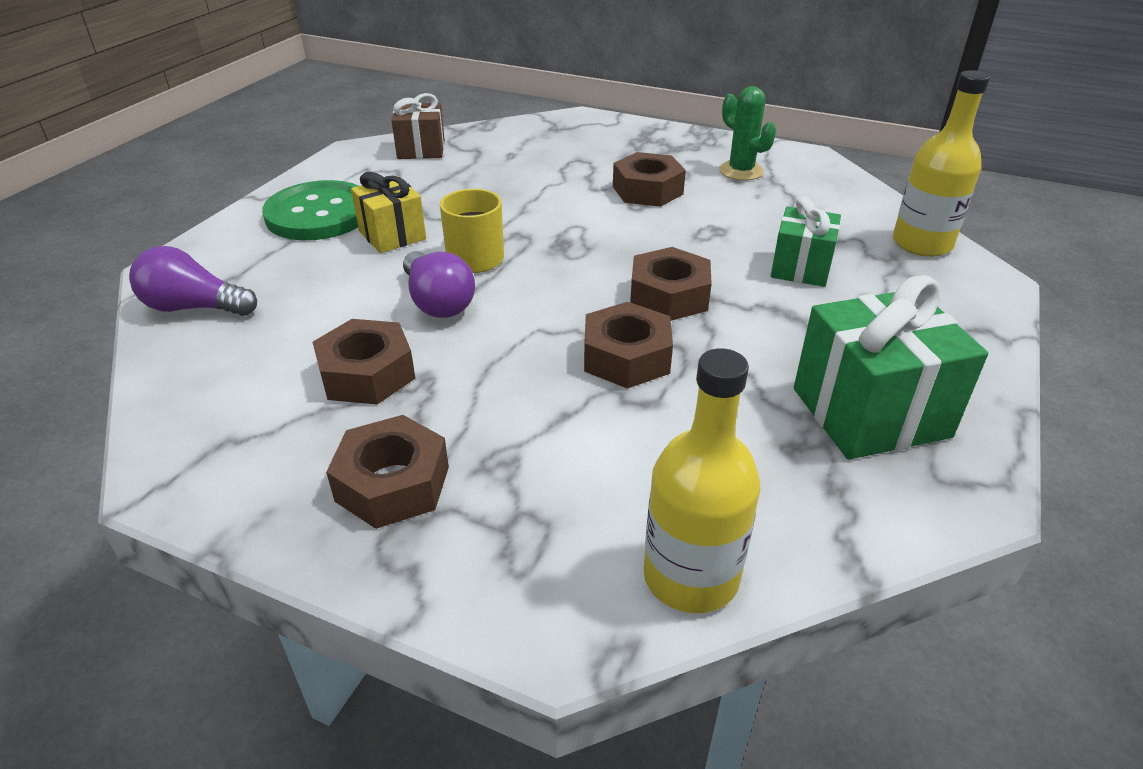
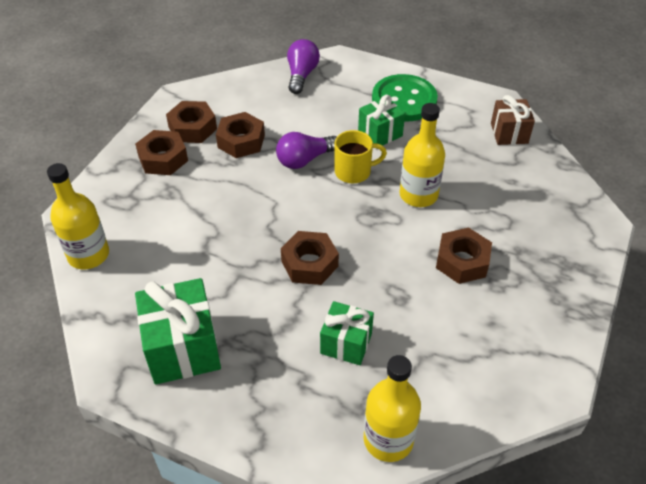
camera: 90 degrees right, 10 degrees up
(392, 235) = (380, 133): yellow gift -> green gift
(530, 211) = (418, 195): none -> yellow bottle
(626, 357) = (246, 240): brown nut -> brown nut (192, 128)
(741, 171) = (510, 329): green cactus -> none

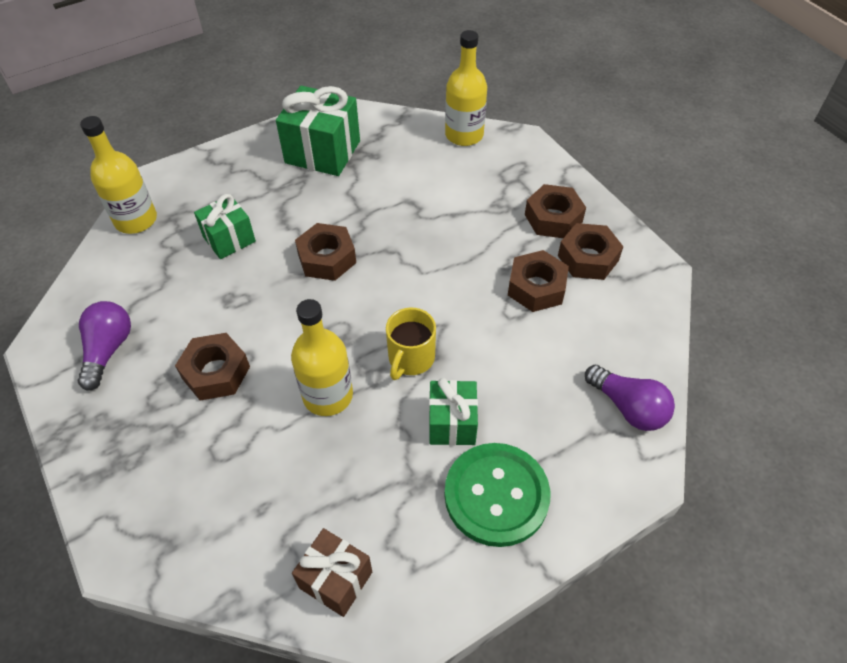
camera: 125 degrees right, 5 degrees up
(305, 160) = (464, 326): purple light bulb -> purple light bulb (108, 350)

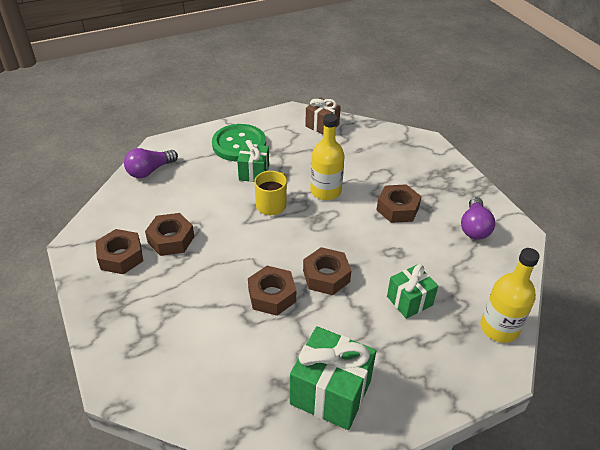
camera: 175 degrees left, 10 degrees down
(464, 135) = (173, 400): yellow bottle -> none
(553, 218) = (130, 292): brown nut -> brown nut (272, 295)
(628, 407) = (150, 171): purple light bulb -> purple light bulb turned 90 degrees counterclockwise

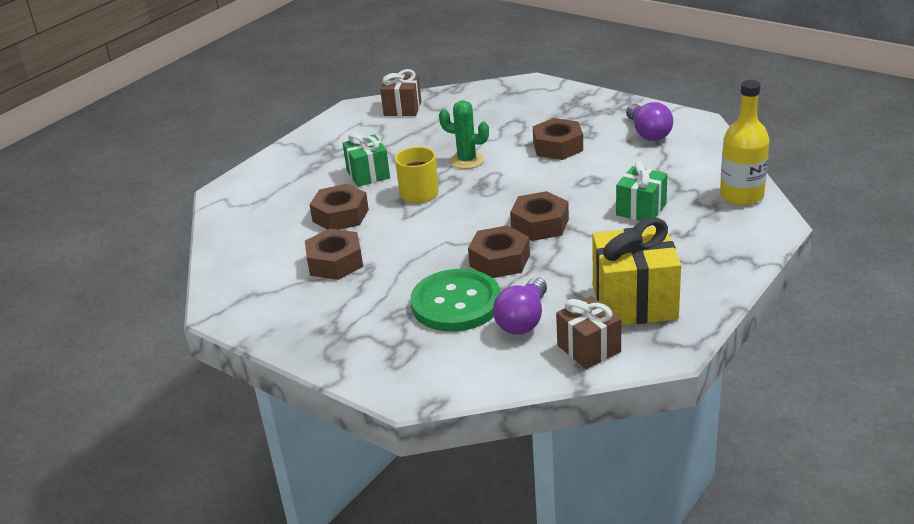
camera: 25 degrees left, 10 degrees down
(121, 257) = (292, 298): brown nut -> brown nut (340, 215)
(150, 171) = (238, 217): purple light bulb -> purple light bulb (523, 320)
(239, 144) = (322, 157): green button -> green button (456, 303)
(261, 419) = (589, 348): none -> brown gift
(325, 191) = (467, 160): yellow bottle -> green cactus
(330, 392) = (634, 302): green gift -> yellow gift

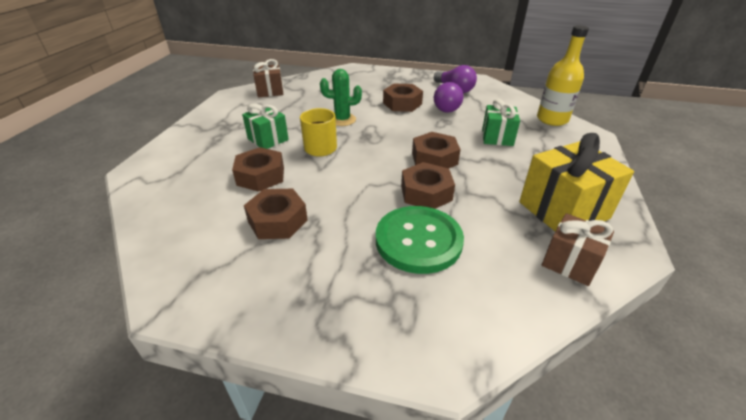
camera: 25 degrees left, 5 degrees up
(523, 320) = (490, 245): purple light bulb -> purple light bulb (445, 107)

